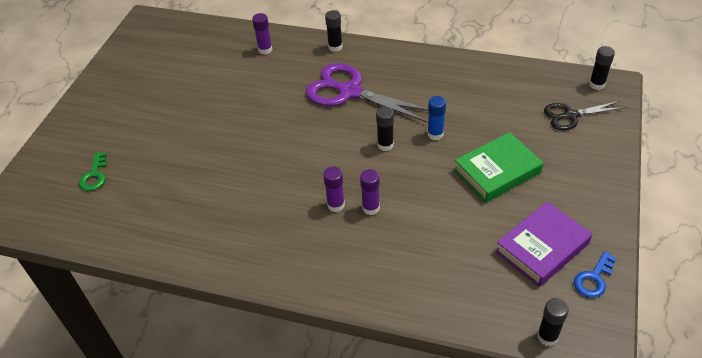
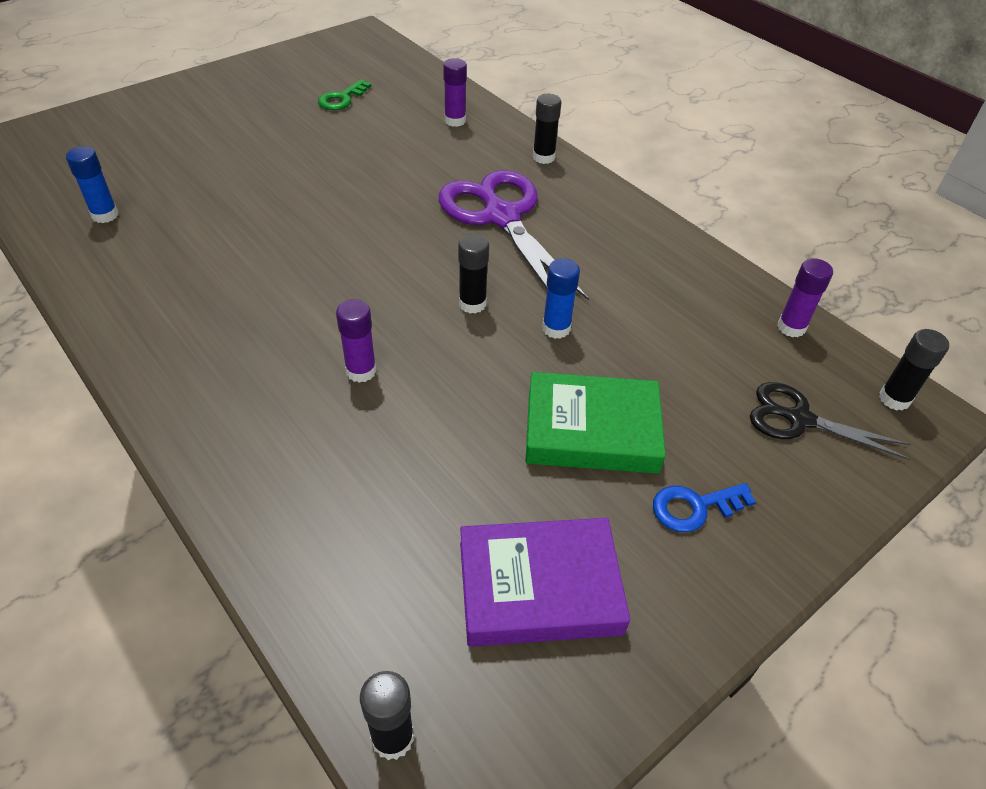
camera: 30 degrees right, 0 degrees up
(94, 176) = (119, 157): green key -> green key (341, 99)
(133, 212) = (105, 215): none -> blue glue stick
(336, 205) = (323, 340): purple glue stick -> purple glue stick (791, 327)
(593, 279) = (570, 700): blue key -> blue key (694, 507)

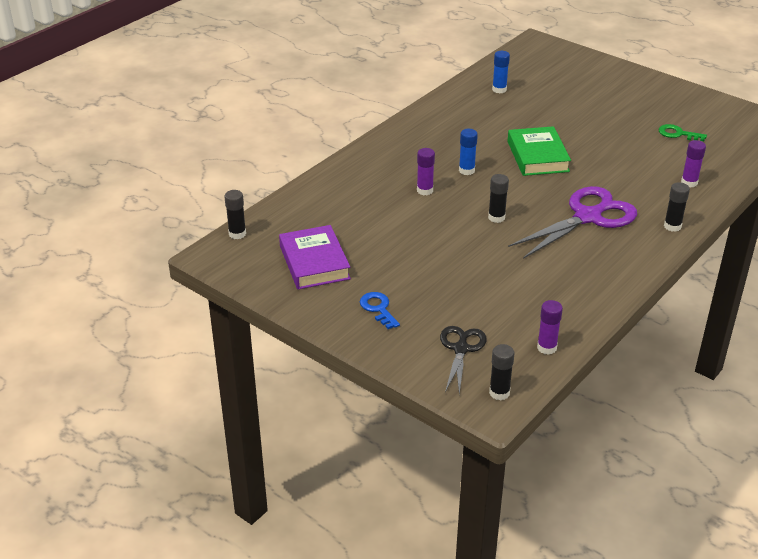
camera: 80 degrees right, 10 degrees down
(556, 328) = (492, 250): blue glue stick -> blue glue stick (466, 170)
(591, 430) = (417, 270): green book -> green book (537, 156)

